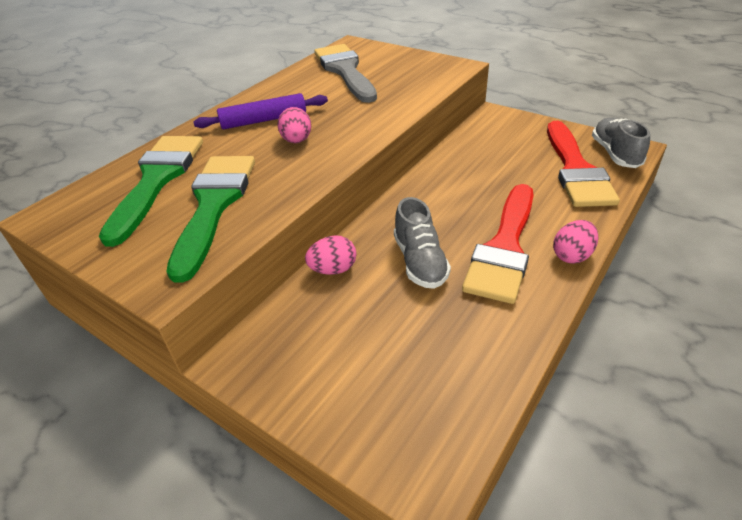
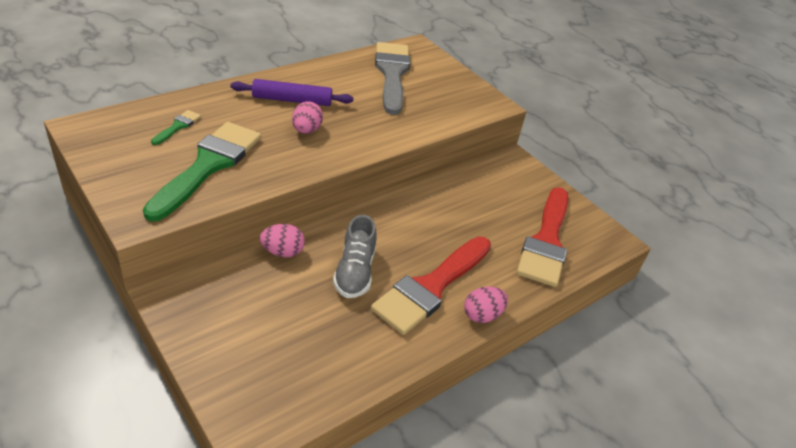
camera: 10 degrees right, 0 degrees up
(157, 180) = (177, 126): green brush -> green brush, size x0.42
(615, 154) = (594, 240): grey shoe -> none

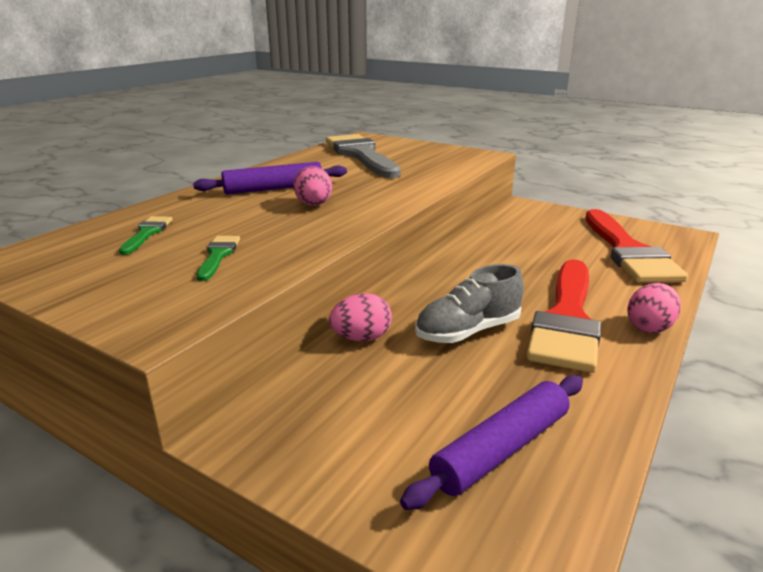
camera: 15 degrees left, 15 degrees down
(208, 166) = (218, 255): green brush -> green brush, size x0.42
(301, 361) = (501, 449): none -> purple rolling pin
(355, 272) = (468, 331): grey shoe -> grey shoe turned 75 degrees clockwise

